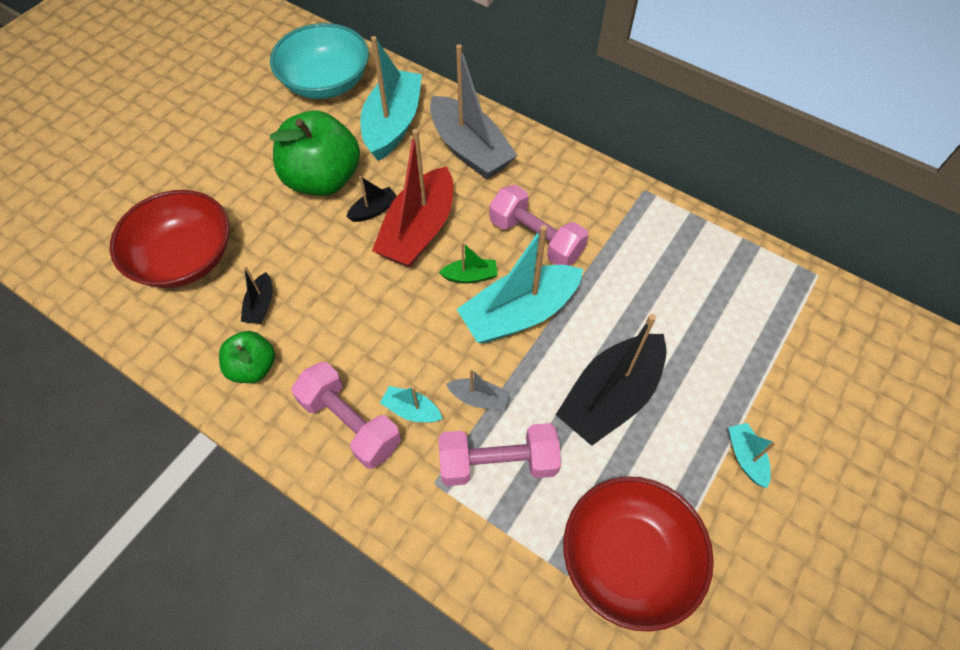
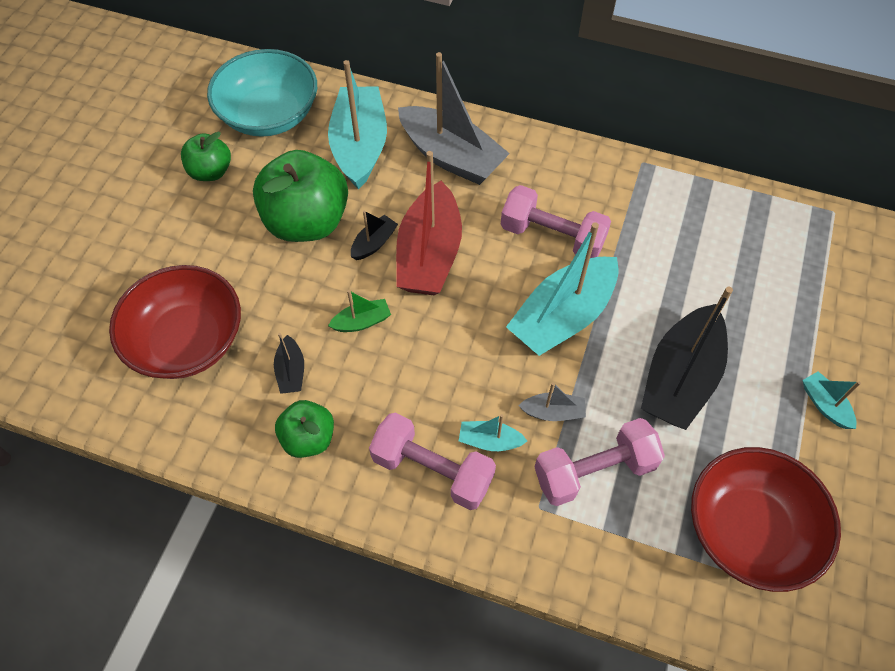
camera: 15 degrees left, 0 degrees up
(259, 120) = (211, 171): none -> green apple
(470, 276) = (499, 290): green boat -> green boat (362, 322)

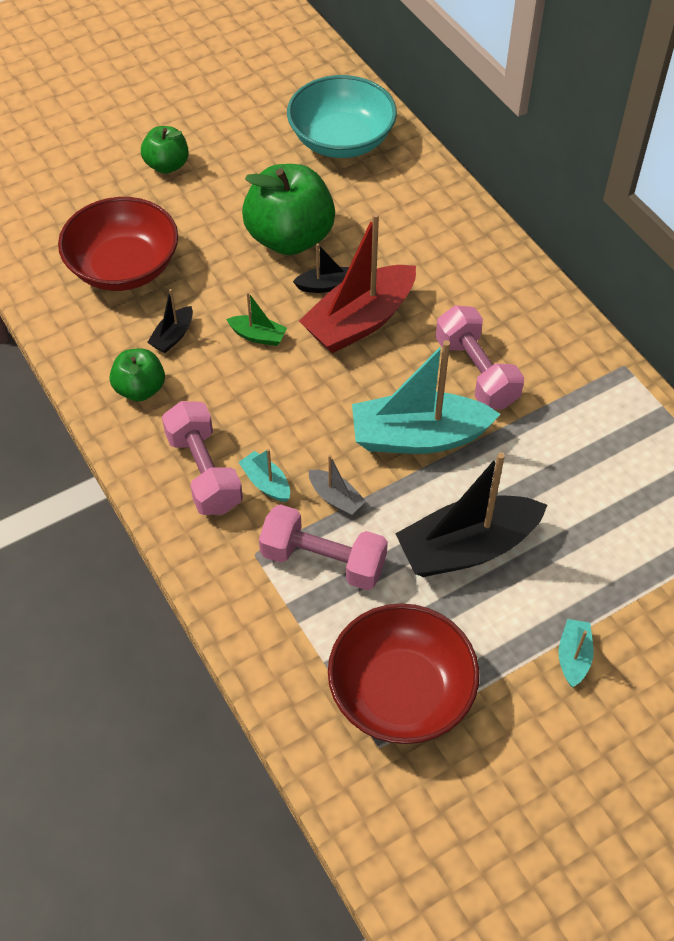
camera: 40 degrees right, 5 degrees down
(211, 171) = (255, 157): green apple -> green apple (167, 165)
(360, 146) = (389, 206): turquoise boat -> none
(451, 156) = (456, 259): grey boat -> none

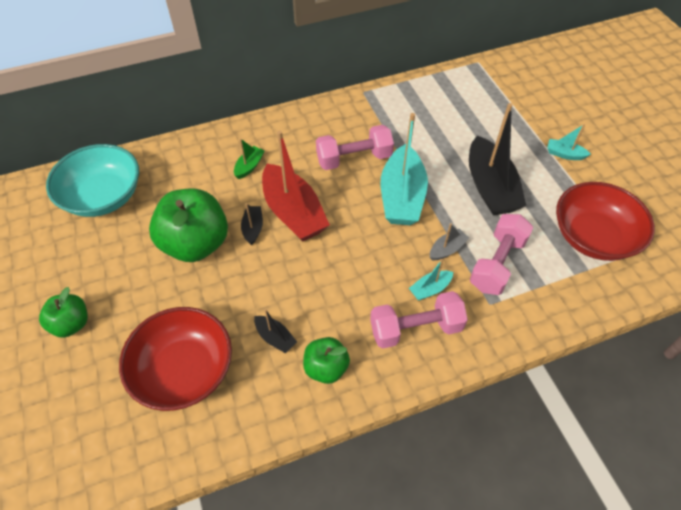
camera: 80 degrees left, 0 degrees up
(258, 336) = (291, 277): green boat -> green boat (249, 166)

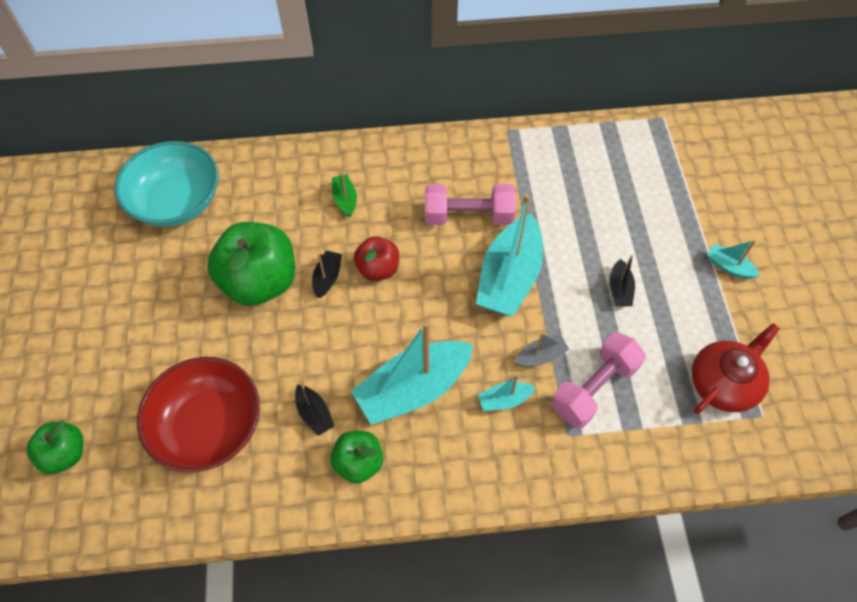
camera: 15 degrees right, 5 degrees up
(71, 324) = (108, 343): green apple -> green apple (65, 454)
(249, 166) = (345, 200): green boat -> green boat turned 60 degrees counterclockwise
(293, 212) = (378, 269): red boat -> red apple
(353, 298) = (413, 389): none -> turquoise boat
(415, 328) = (472, 443): pink dumbbell -> none
(490, 187) = (619, 289): black boat -> black boat, size x0.45
(593, 236) = (723, 382): red bowl -> red teapot

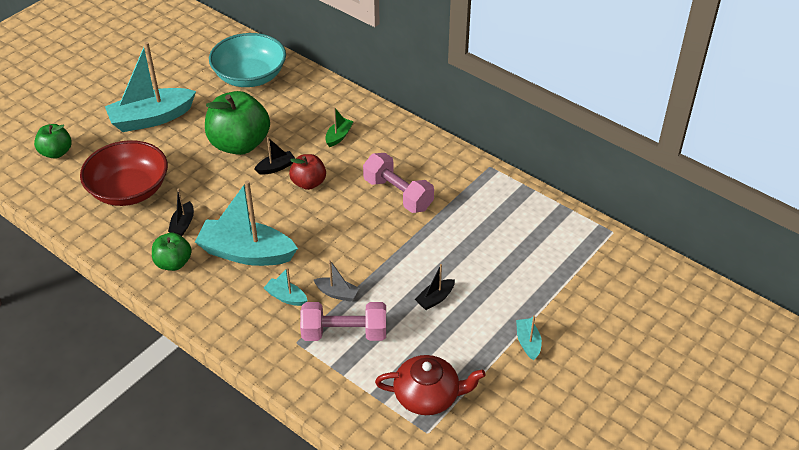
camera: 45 degrees right, 15 degrees down
(509, 277) = (376, 242): turquoise boat -> turquoise boat (151, 118)

